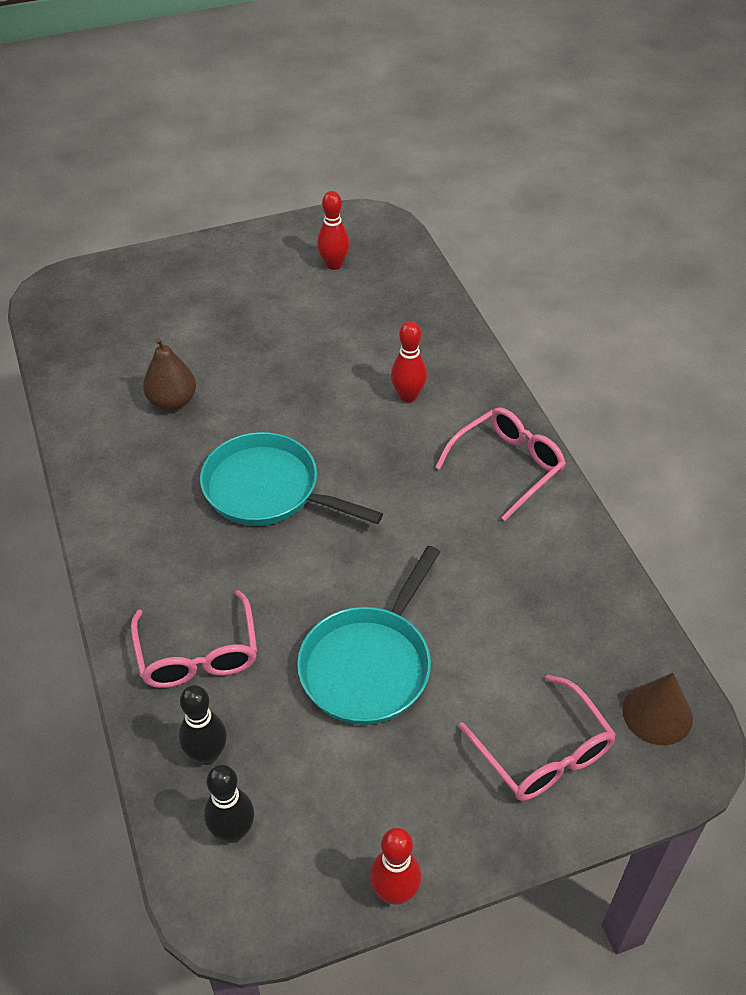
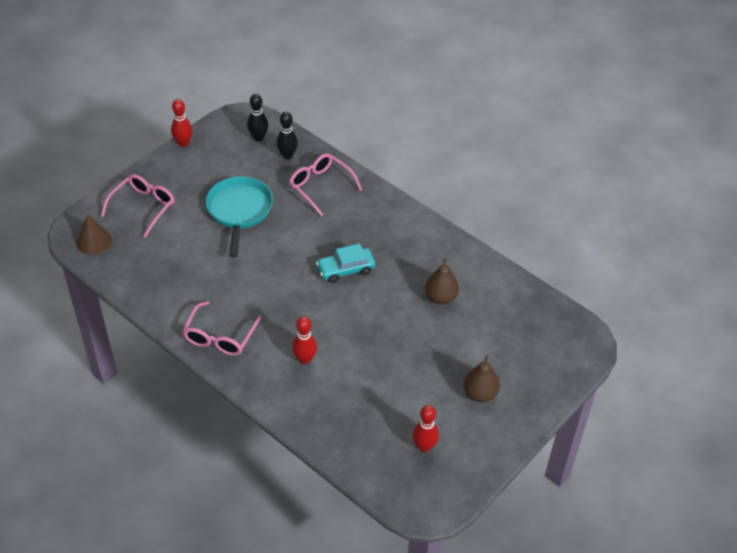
camera: 150 degrees right, 0 degrees up
(229, 287) = (480, 394): none -> brown pear
(268, 490) = (345, 269): turquoise pan -> turquoise car
(542, 752) = (143, 207): pink glasses -> pink glasses turned 90 degrees clockwise

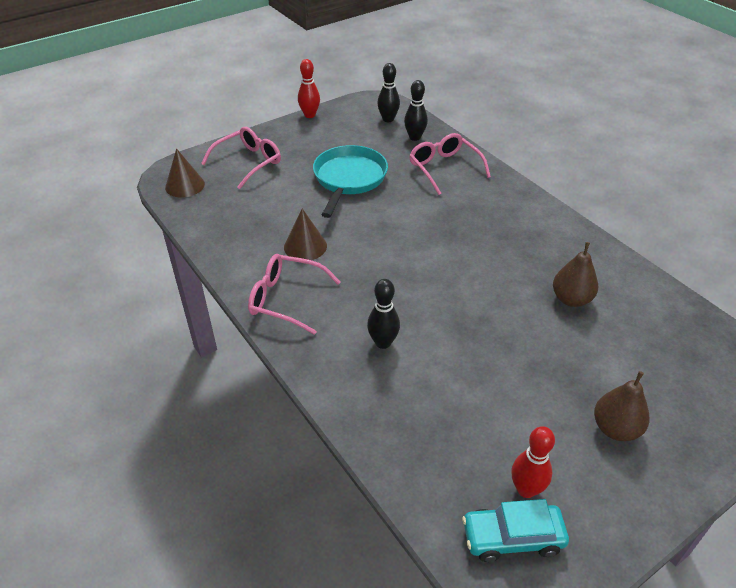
camera: 15 degrees right, 5 degrees down
(220, 285) = (305, 246): none -> brown cone
(220, 336) = (287, 299): pink glasses -> pink glasses turned 75 degrees clockwise
(305, 359) = (383, 342): red bowling pin -> black bowling pin
(345, 269) = (456, 251): turquoise car -> turquoise car (512, 537)

